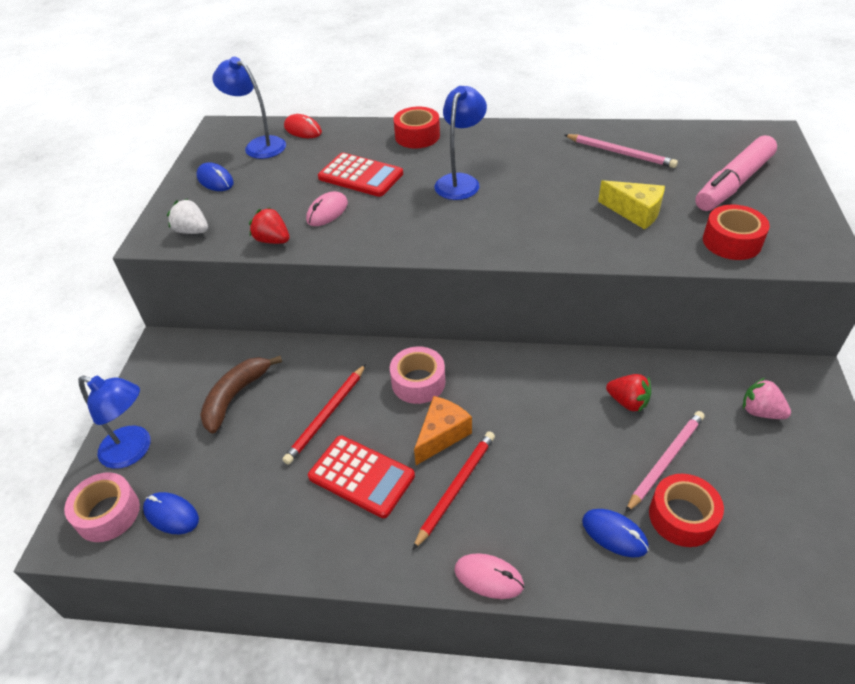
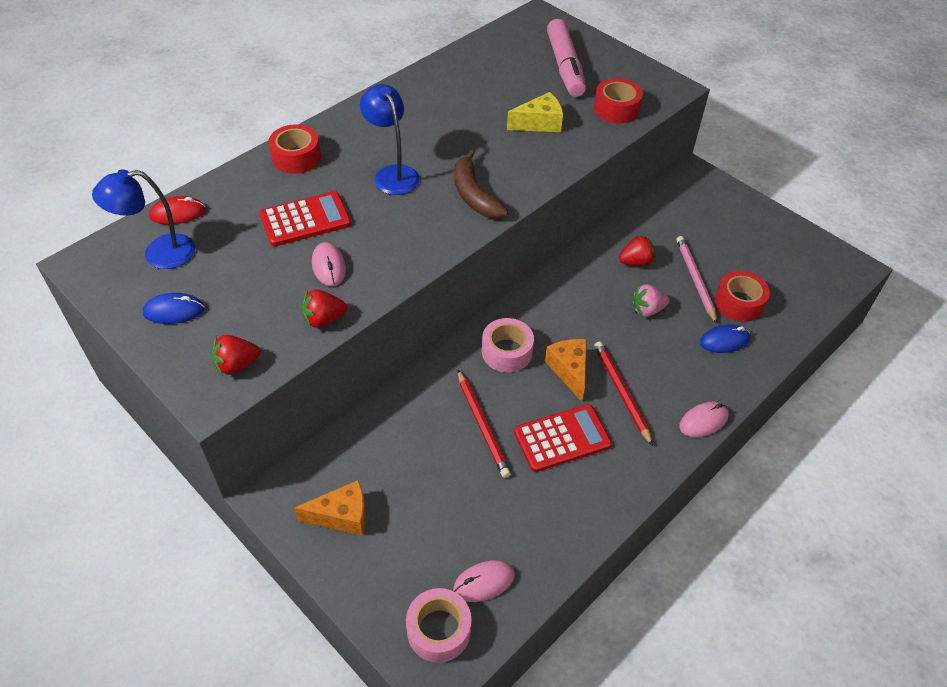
camera: 55 degrees left, 5 degrees up
(134, 450) = (384, 579): blue lamp -> none
(171, 515) = (484, 582): blue mouse -> pink mouse
(173, 391) = (342, 516): none -> orange cheese
(192, 231) = (237, 365): white strawberry -> red strawberry
(235, 396) = (397, 474): brown banana -> brown banana (474, 195)
(620, 153) = (469, 83): pink pencil -> none
(760, 411) = (700, 214): pink strawberry -> pink strawberry (647, 310)

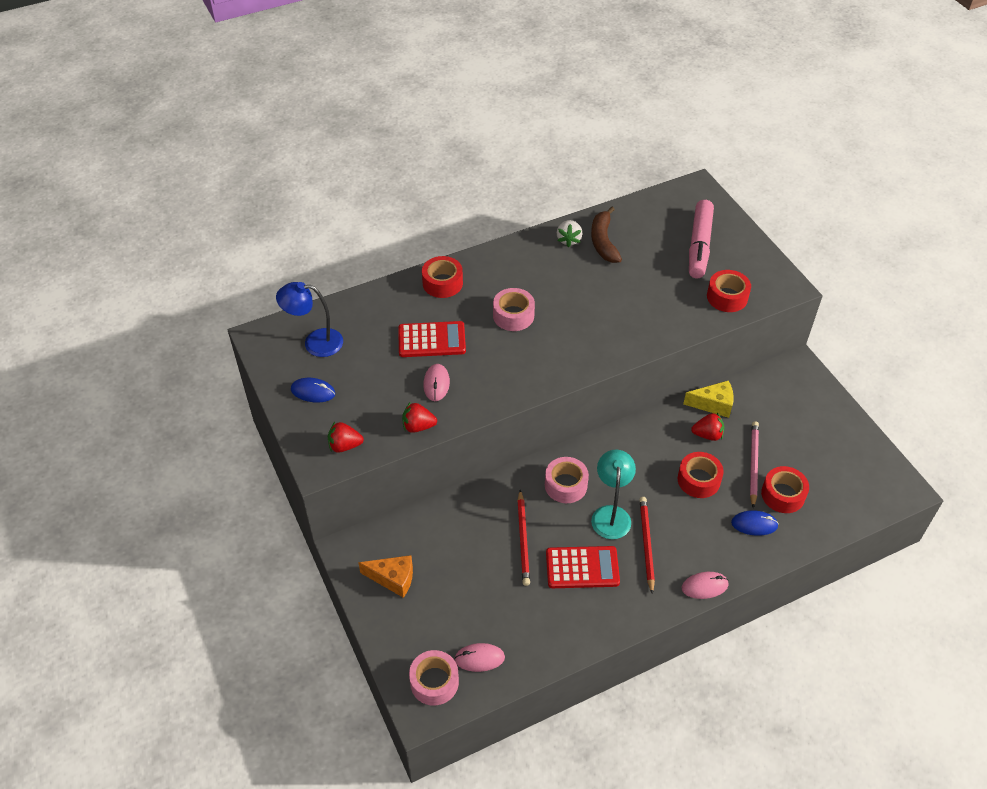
camera: 20 degrees right, 0 degrees up
(178, 213) = (338, 312): red mouse -> none
(392, 174) = (513, 315): blue lamp -> pink tape
(424, 87) = (568, 240): none -> white strawberry
(474, 195) = (572, 350): brown banana -> brown banana (603, 242)
(539, 123) = (653, 296): yellow cheese -> yellow cheese (713, 404)
(569, 371) = (611, 514): orange cheese -> turquoise lamp
(647, 310) = (698, 480): pink strawberry -> red tape

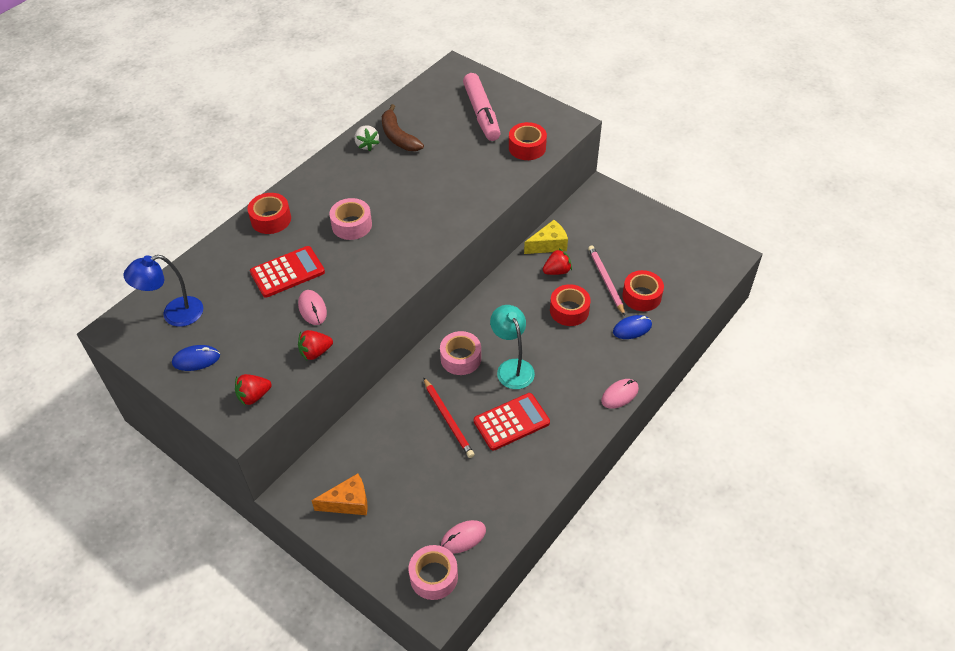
camera: 25 degrees left, 0 degrees up
(646, 544) = (554, 380): red pencil -> none

